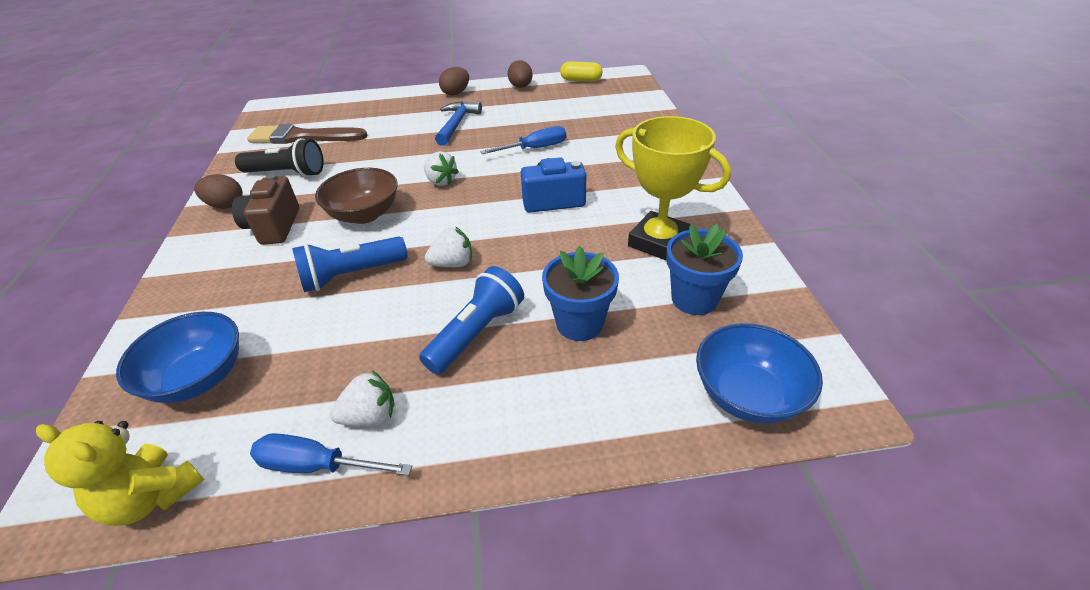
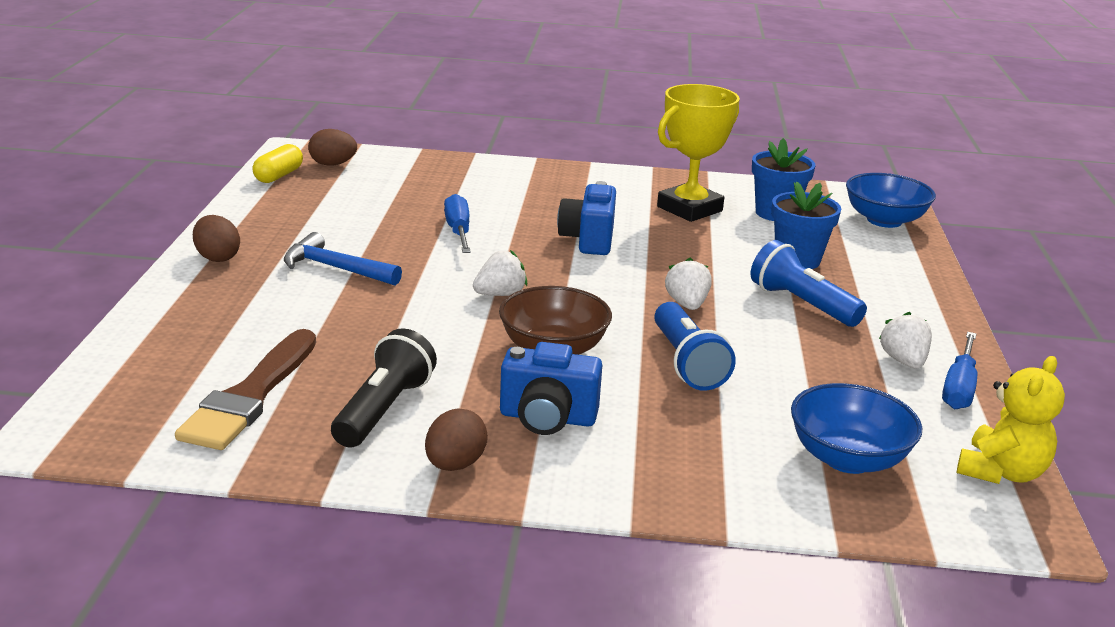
camera: 80 degrees left, 15 degrees down
(274, 227) = (547, 418): brown camera -> blue camera
(521, 87) = (252, 212): brown egg -> brown egg (333, 164)

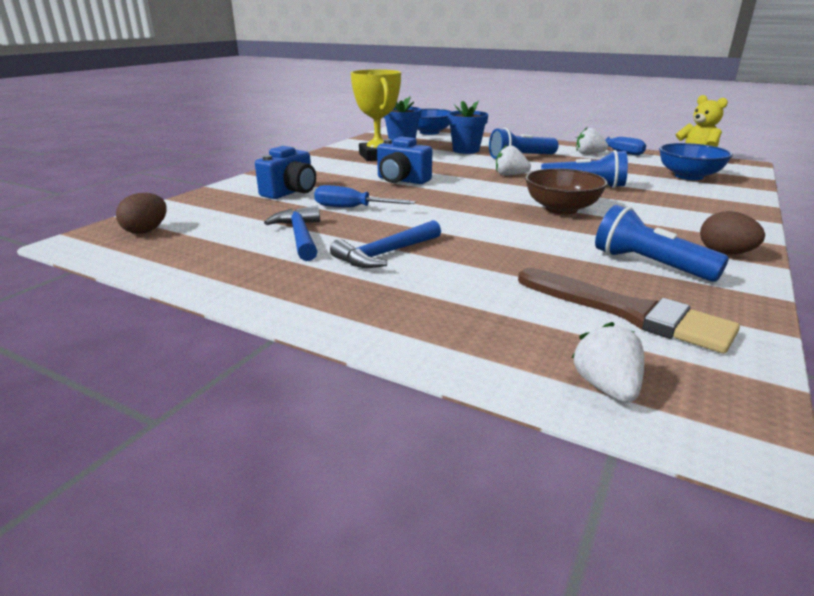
camera: 65 degrees left, 0 degrees up
(217, 257) = (313, 302): brown egg -> none
(279, 176) = (136, 255): yellow capsule -> none
(358, 224) = (300, 236): none -> blue hammer
(383, 410) = (649, 265): black flashlight -> blue flashlight
(500, 294) = (472, 211): white strawberry -> white strawberry (606, 387)
(547, 418) = (655, 222): blue camera -> blue camera (291, 192)

